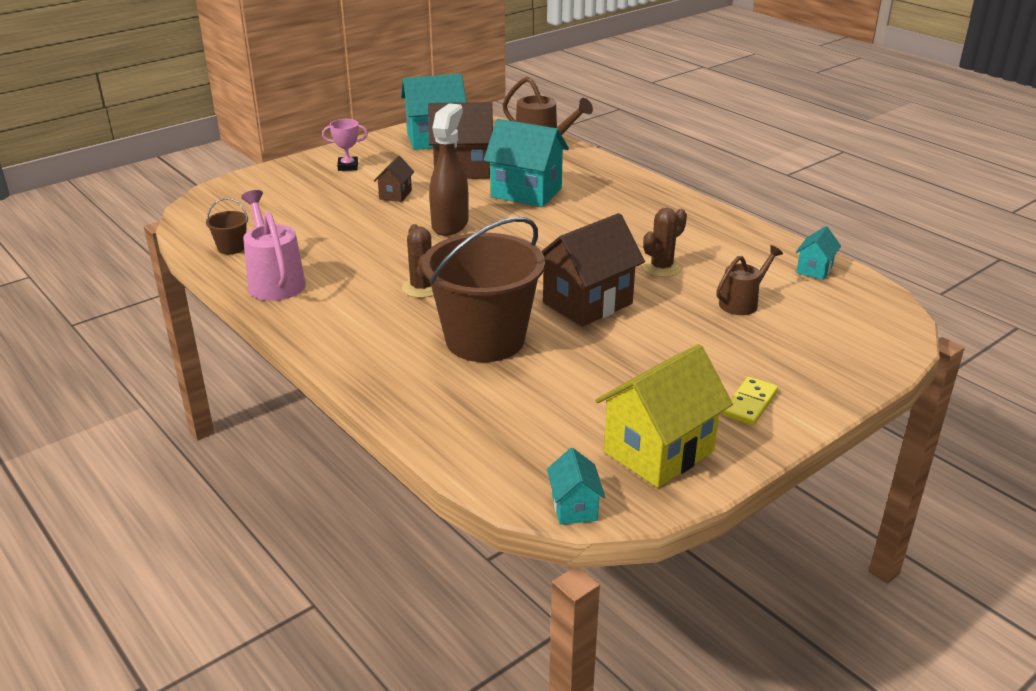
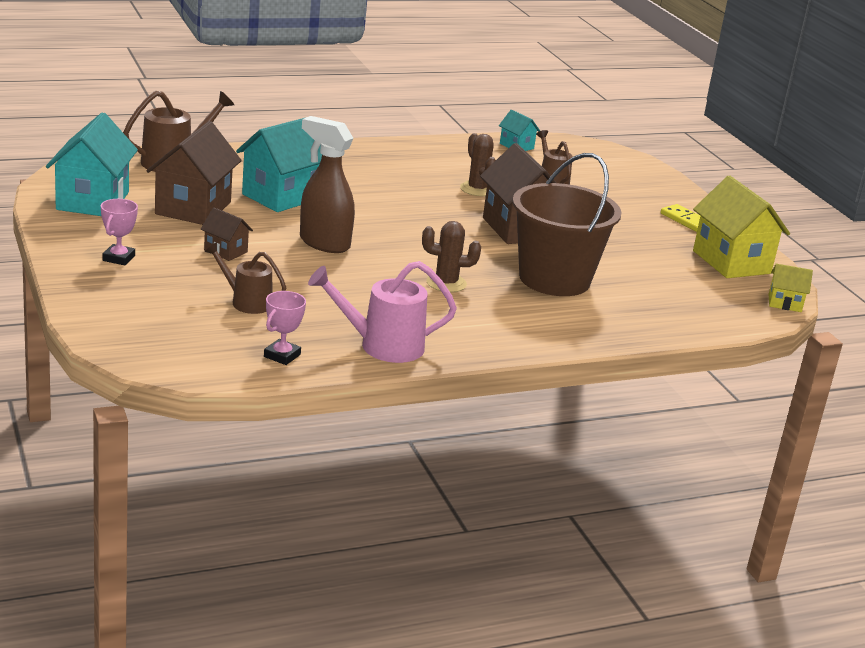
camera: 75 degrees left, 5 degrees down
(231, 248) = (282, 356): brown bucket -> pink trophy
(313, 218) = (246, 302): none -> brown watering can
(574, 507) = (784, 303): turquoise house -> yellow house

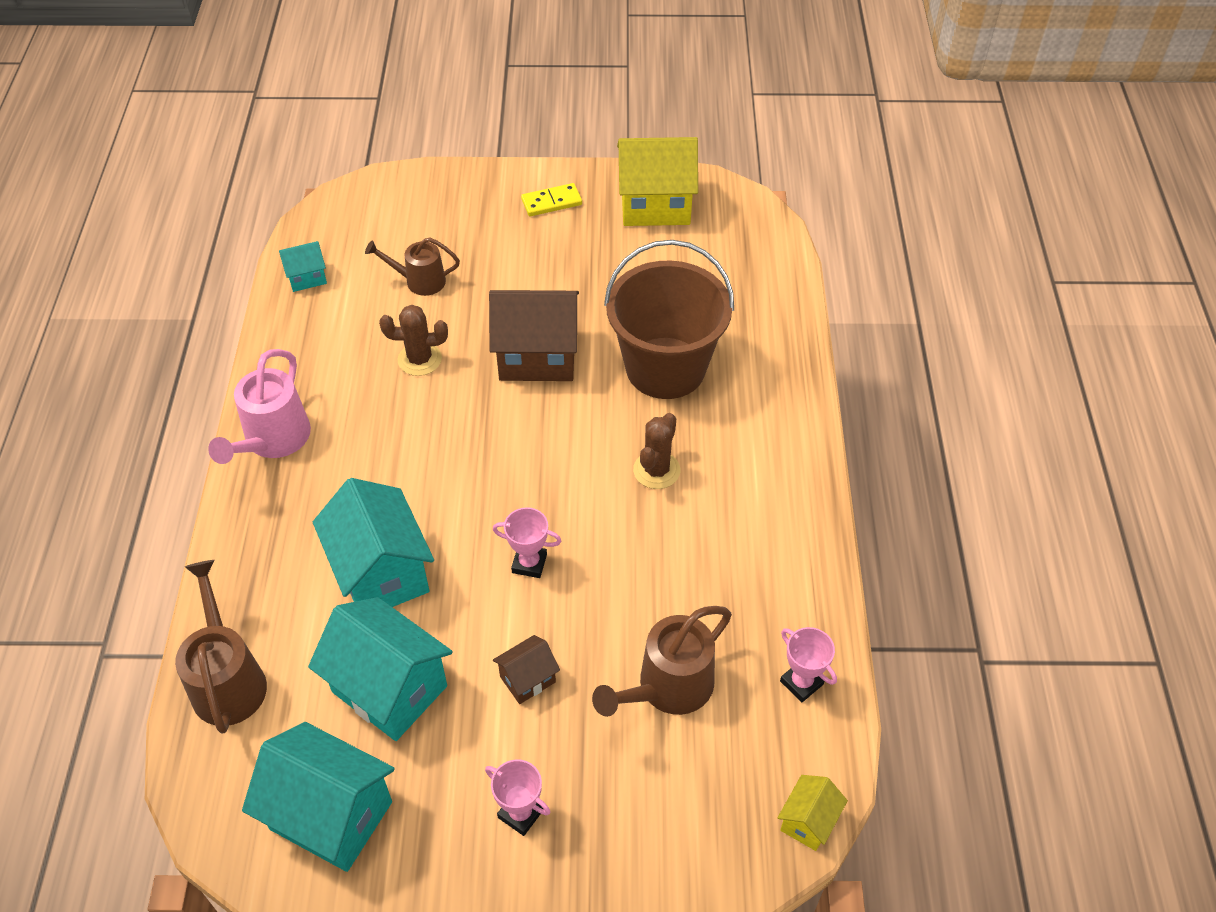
camera: 65 degrees left, 25 degrees up
(193, 208) = (389, 689): brown house -> turquoise house
(246, 302) = (667, 688): brown watering can -> brown watering can, size x1.53
(324, 243) = (529, 563): brown spray bottle -> pink trophy
(382, 346) = (791, 577): pink watering can -> pink watering can (273, 441)
(784, 303) = (749, 203): yellow house -> yellow house (808, 821)

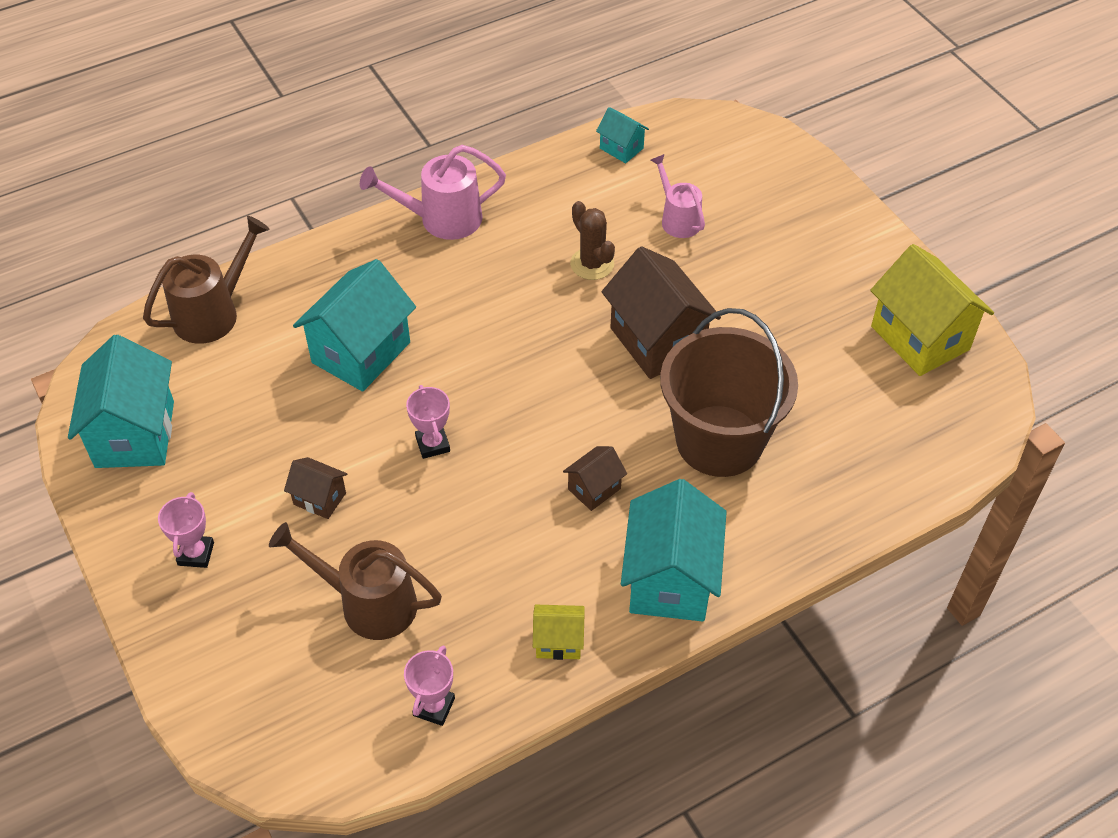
camera: 60 degrees right, 0 degrees up
(389, 689) = (260, 413): turquoise house -> turquoise house (670, 580)
(419, 281) = (677, 219): brown watering can -> pink watering can
(551, 202) = (852, 259): yellow domino -> none
(656, 470) = (594, 489): brown cactus -> brown house
(808, 821) = (294, 771): yellow house -> yellow house (558, 642)

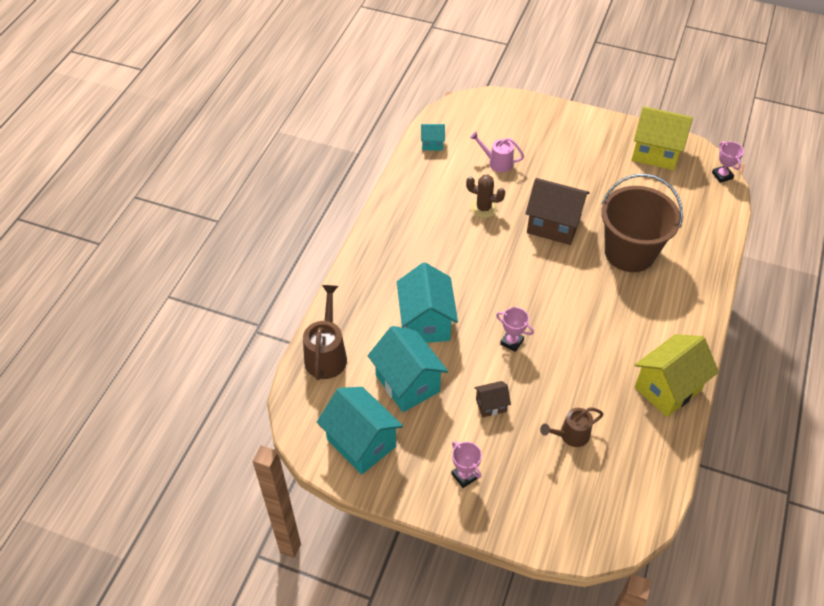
camera: 40 degrees left, 0 degrees up
(368, 603) = (570, 435): brown watering can -> brown watering can, size x0.66
(434, 707) = (652, 457): pink trophy -> pink trophy (722, 175)
(441, 219) = (387, 232): pink watering can -> none
(558, 642) = (668, 388): yellow house -> yellow house, size x2.03
(594, 489) = (604, 311): brown house -> none
(670, 580) = (679, 327): turquoise house -> turquoise house (407, 383)

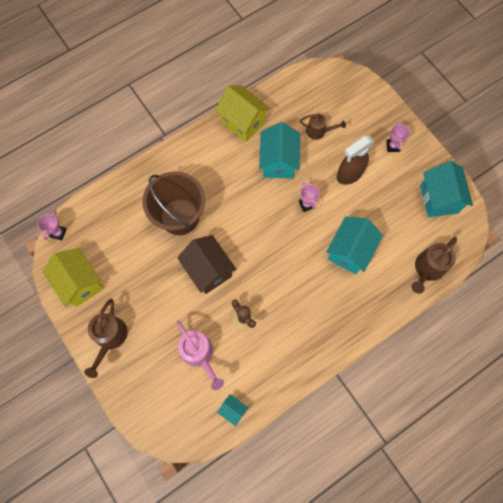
camera: 145 degrees left, 20 degrees up
(407, 383) = (389, 218): turquoise house -> turquoise house (278, 162)
(491, 405) = (349, 174): brown house -> brown spray bottle
(497, 162) = (200, 354): pink watering can -> pink watering can, size x1.53
(584, 132) = (110, 338): none -> brown watering can
(668, 388) = (243, 122): yellow house -> yellow house turned 45 degrees clockwise

